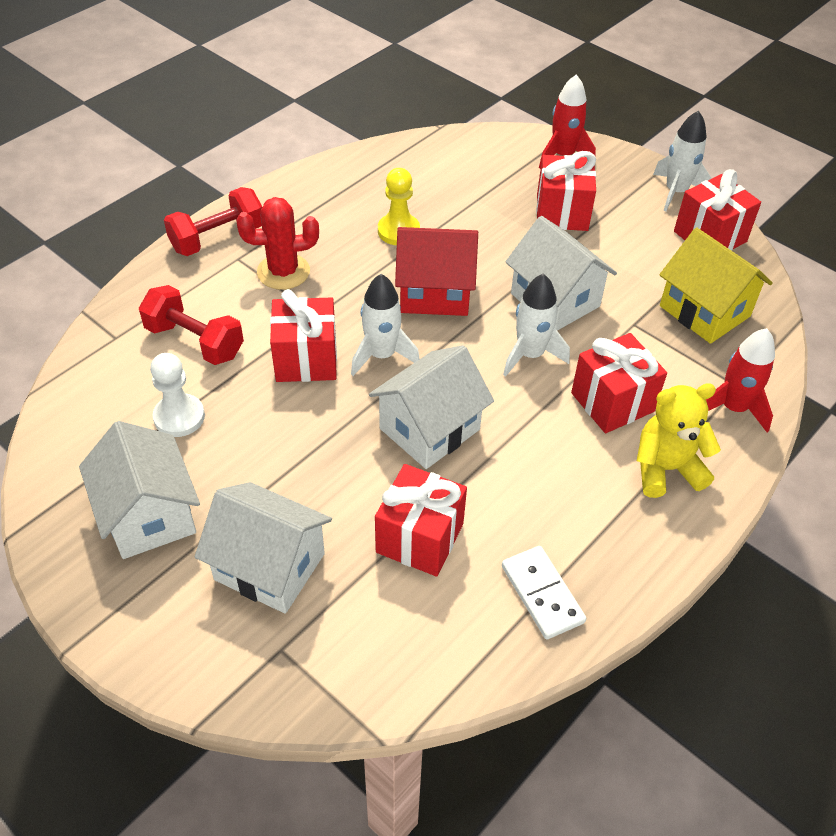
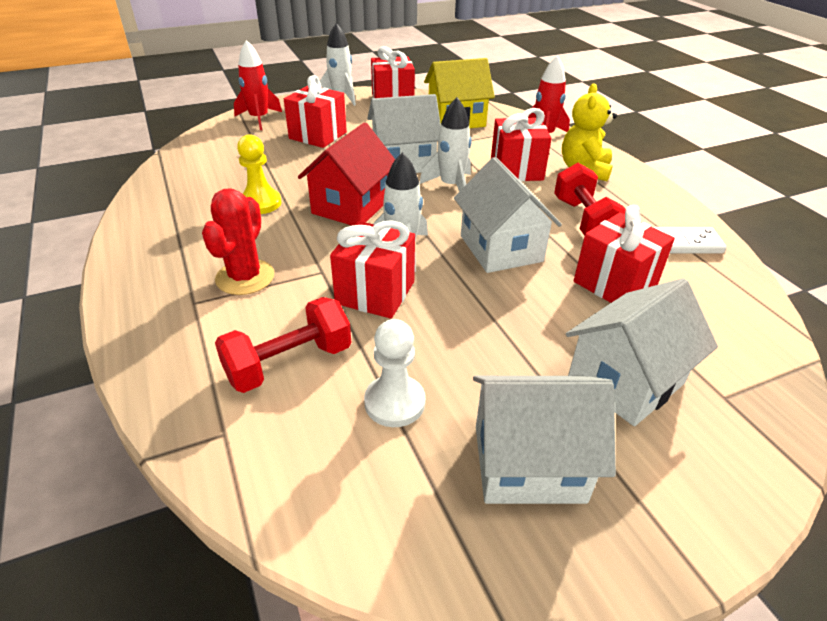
camera: 65 degrees left, 10 degrees down
(217, 238) = (146, 309): red dumbbell -> red dumbbell (584, 221)

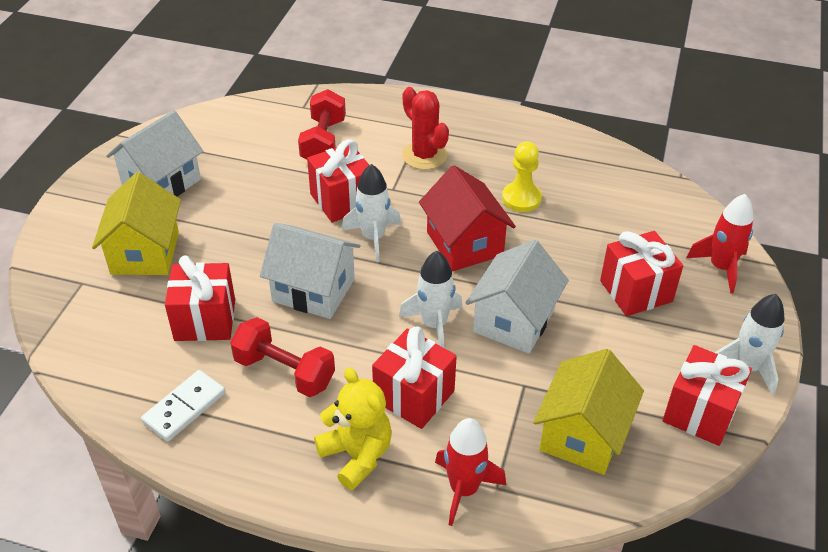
camera: 130 degrees right, 5 degrees up
(394, 402) = (250, 162): white pawn -> none
(625, 381) = (145, 253): white house -> yellow house

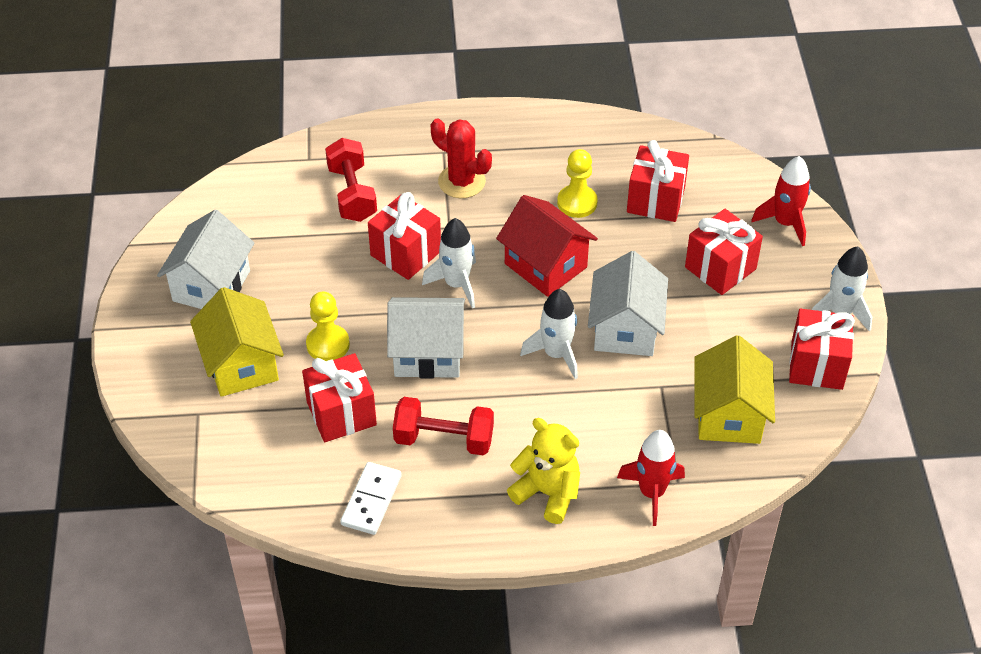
camera: 20 degrees left, 5 degrees up
(229, 257) = (328, 344): none -> yellow pawn
(414, 396) = (570, 425): red gift -> red gift (655, 200)

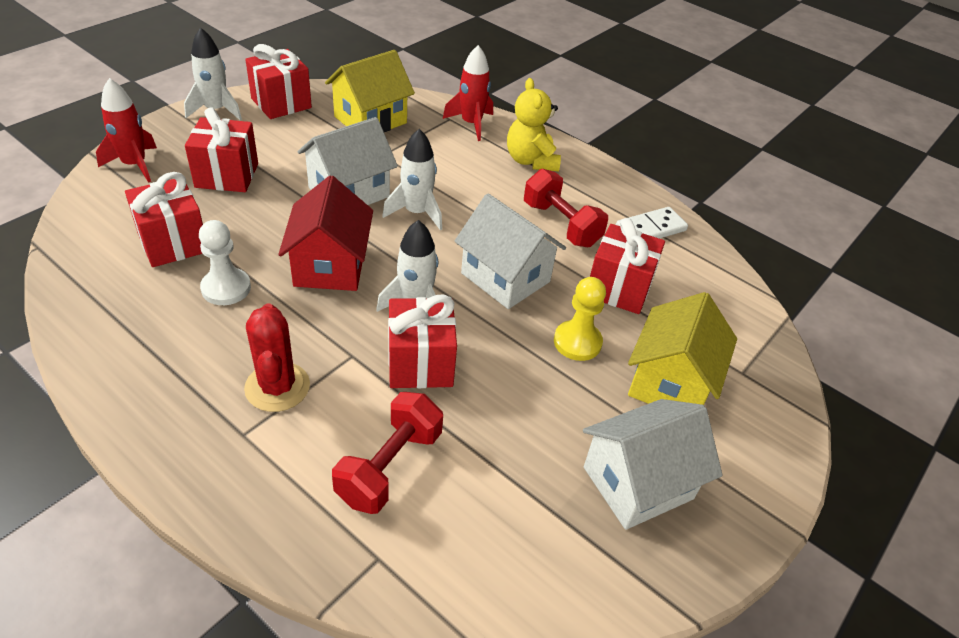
camera: 140 degrees left, 5 degrees down
(577, 203) = (226, 288): yellow pawn -> white pawn

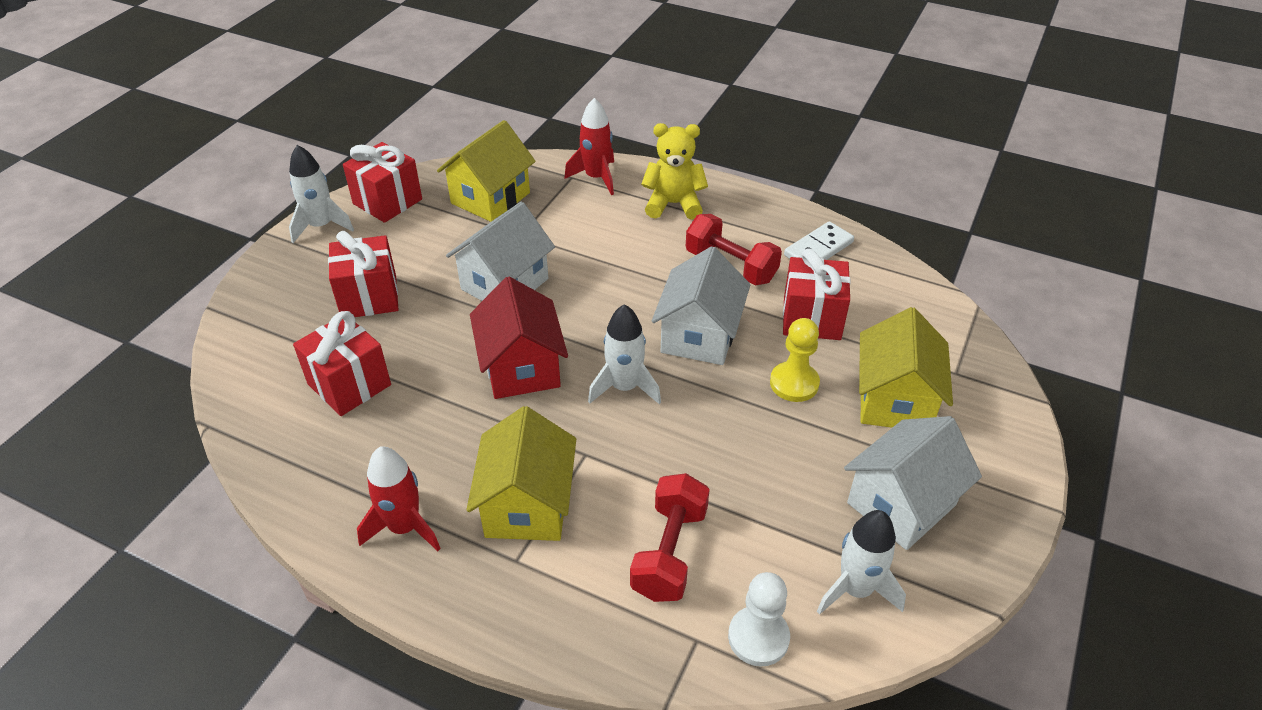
camera: 10 degrees left, 0 degrees up
(134, 165) = (265, 310): red rocket -> red rocket (404, 527)
(226, 288) = (427, 418): white pawn -> white pawn (758, 637)
(277, 387) = (527, 505): red cactus -> yellow house
(416, 213) = (583, 289): white rocket -> white rocket (855, 589)
(420, 363) = (654, 444): red gift -> none
(505, 277) = (699, 335): white house -> white house turned 75 degrees clockwise
(531, 161) = (673, 204): yellow teddy bear -> yellow teddy bear turned 120 degrees clockwise

